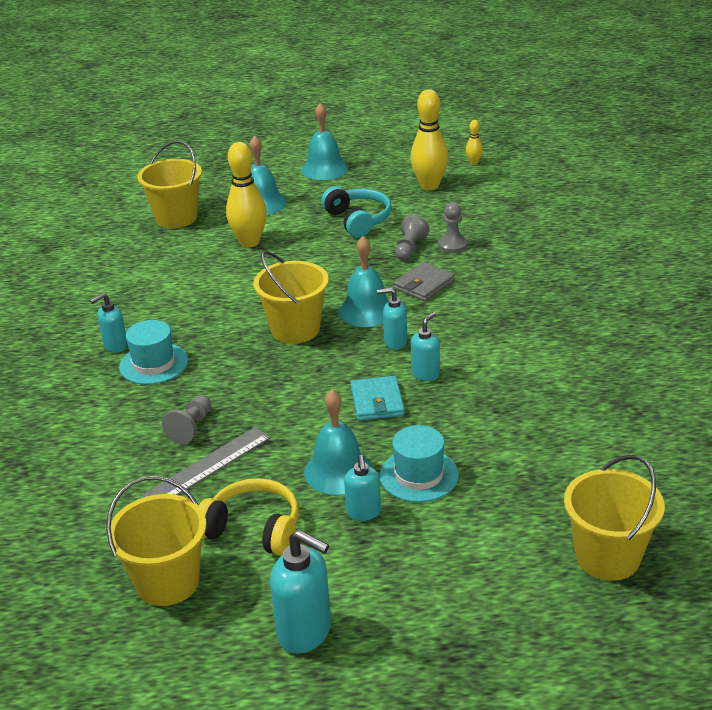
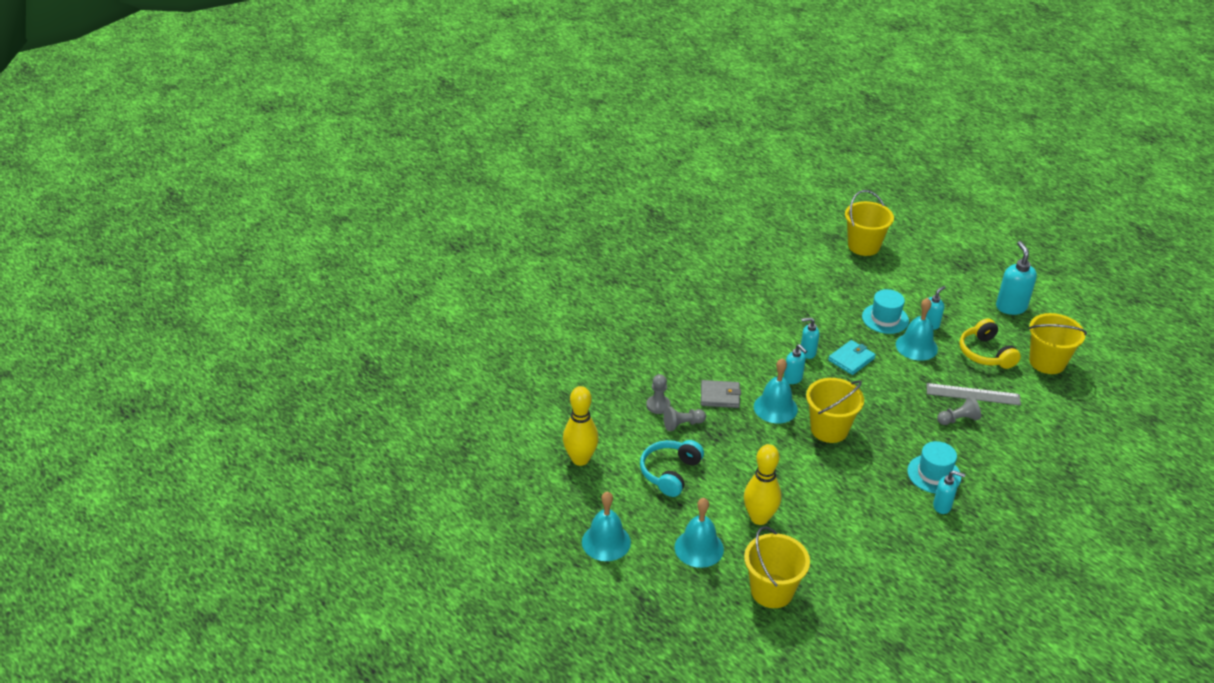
camera: 130 degrees left, 5 degrees up
(474, 162) = (518, 452): yellow bowling pin -> none

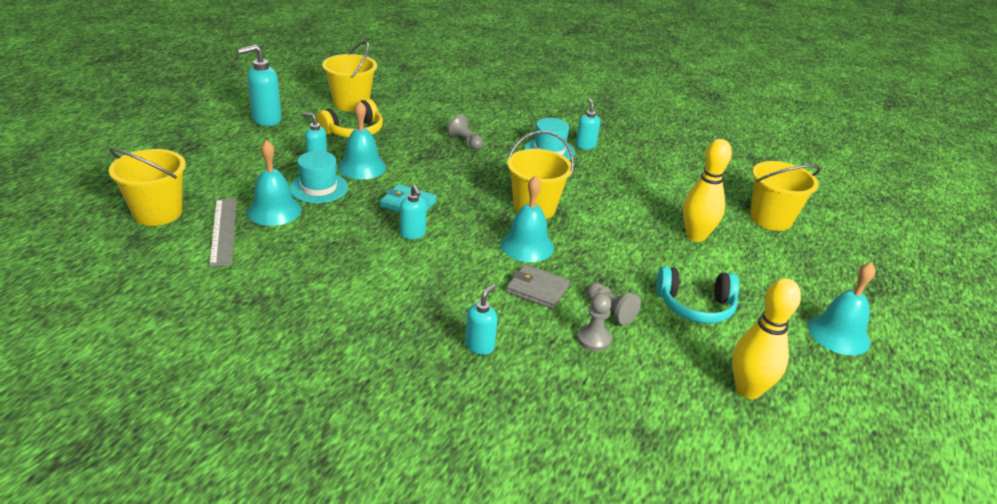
camera: 115 degrees left, 5 degrees down
(699, 548) = (772, 267): turquoise bell -> turquoise bell (274, 210)
(720, 396) = (537, 289): grey wallet -> grey wallet turned 45 degrees counterclockwise
(793, 379) = (468, 239): turquoise soap dispenser -> turquoise soap dispenser (480, 346)
(973, 394) = (422, 136): grey ruler -> grey ruler (223, 231)

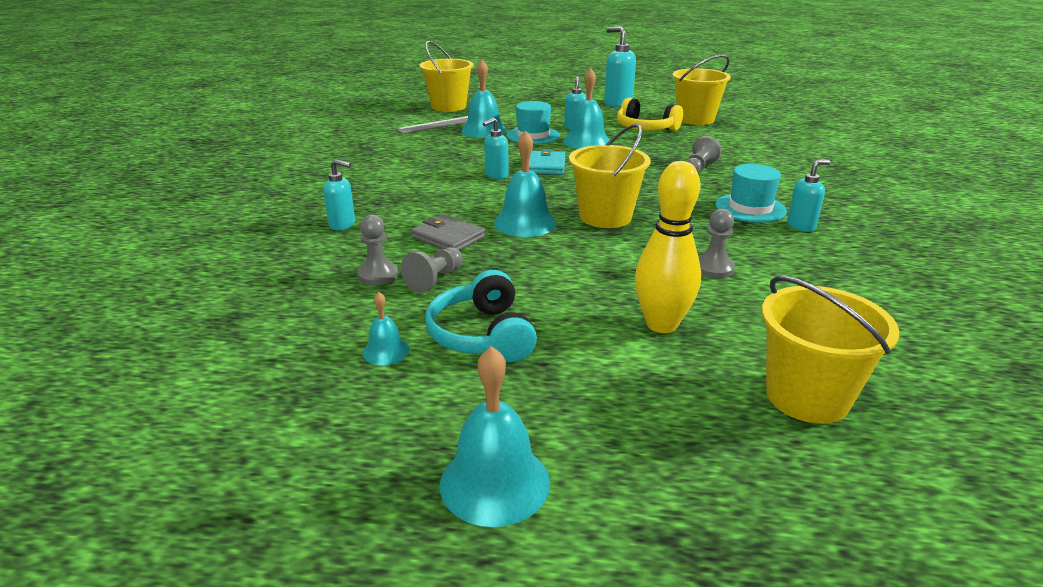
camera: 75 degrees right, 5 degrees down
(537, 289) = (448, 237): grey wallet -> grey wallet turned 60 degrees counterclockwise
(632, 195) = (713, 268): none -> grey pawn
(708, 353) = (386, 351): none -> turquoise bell
(748, 390) = (319, 386): yellow bowling pin -> none

